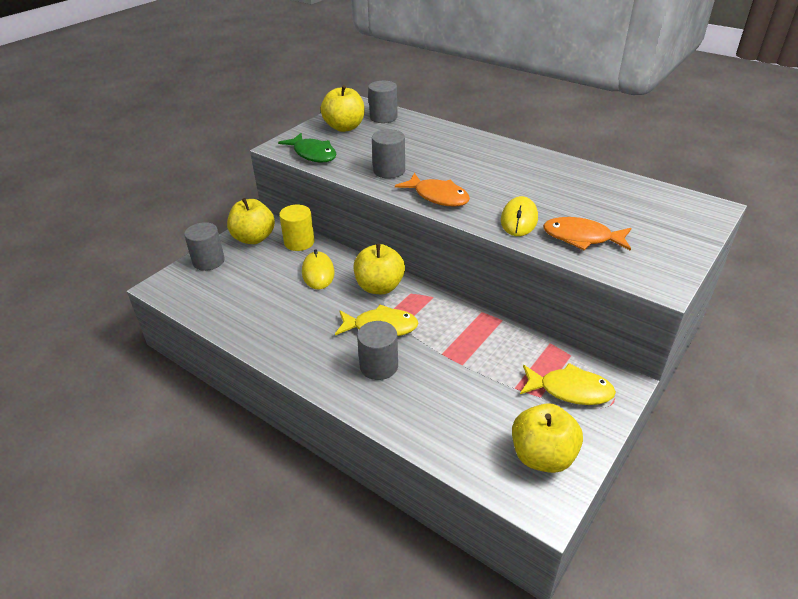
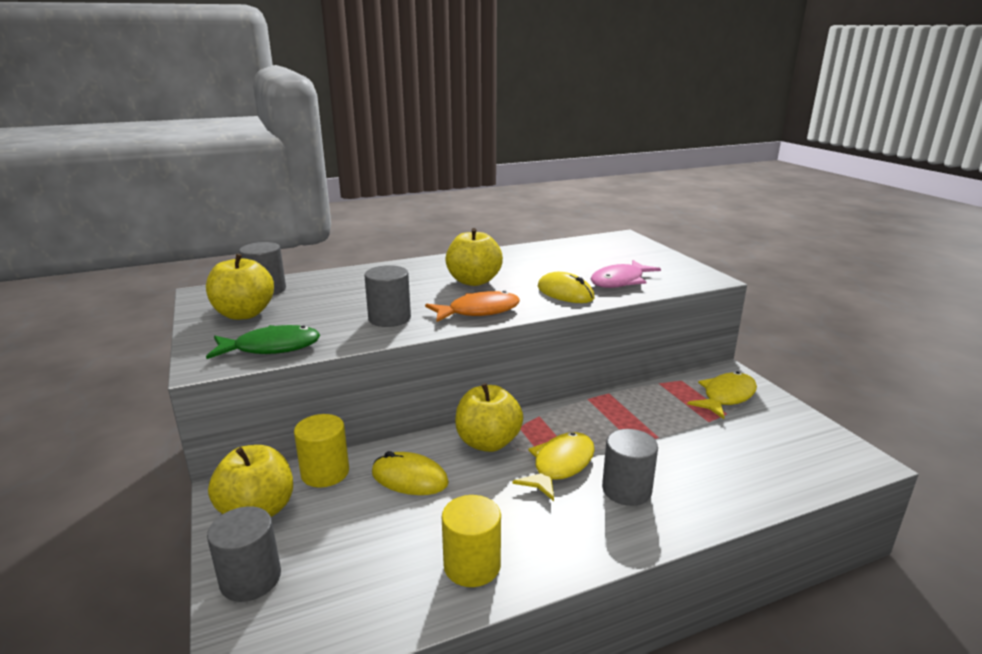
camera: 60 degrees left, 15 degrees down
(261, 326) = (472, 565): none -> yellow cylinder
(542, 456) = (803, 440): yellow apple -> yellow apple (474, 281)
(581, 238) = (620, 281): orange fish -> pink fish

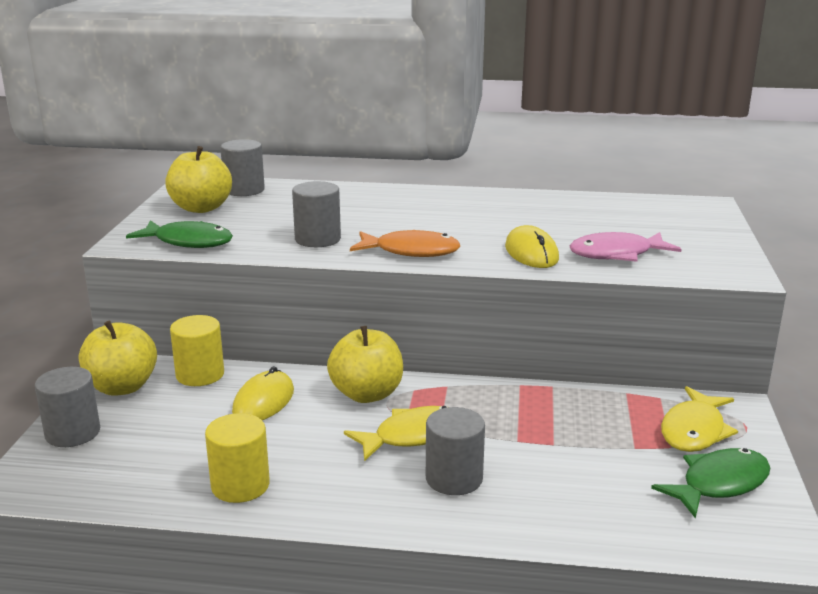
camera: 30 degrees right, 0 degrees up
(409, 478) = (263, 401): yellow mouse -> yellow mouse turned 60 degrees clockwise
(474, 281) = (449, 221): yellow apple -> none
(726, 397) = (694, 430): yellow fish -> yellow fish turned 135 degrees clockwise
(782, 429) = (719, 484): none -> green fish

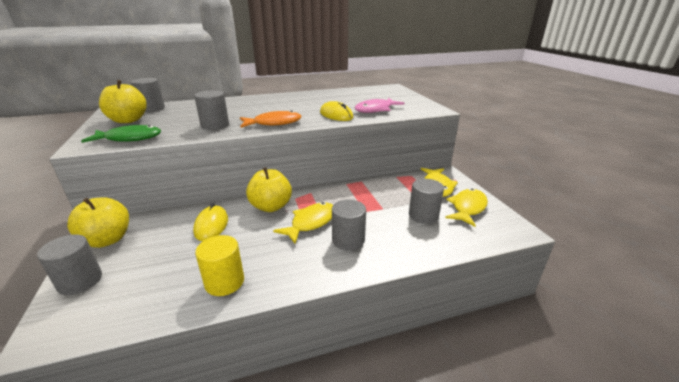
camera: 25 degrees left, 5 degrees up
(200, 375) = (161, 219): yellow cylinder -> none
(618, 474) = (423, 215): none -> grey cylinder
(719, 484) = (467, 208): green fish -> yellow fish

